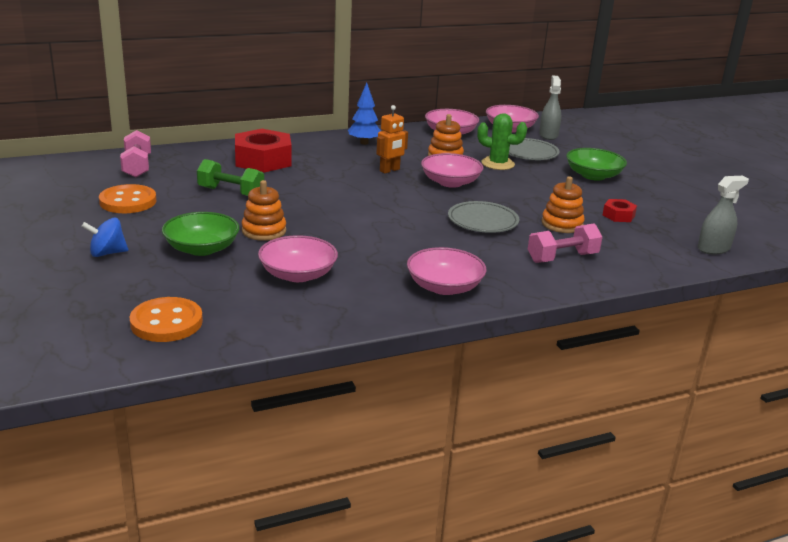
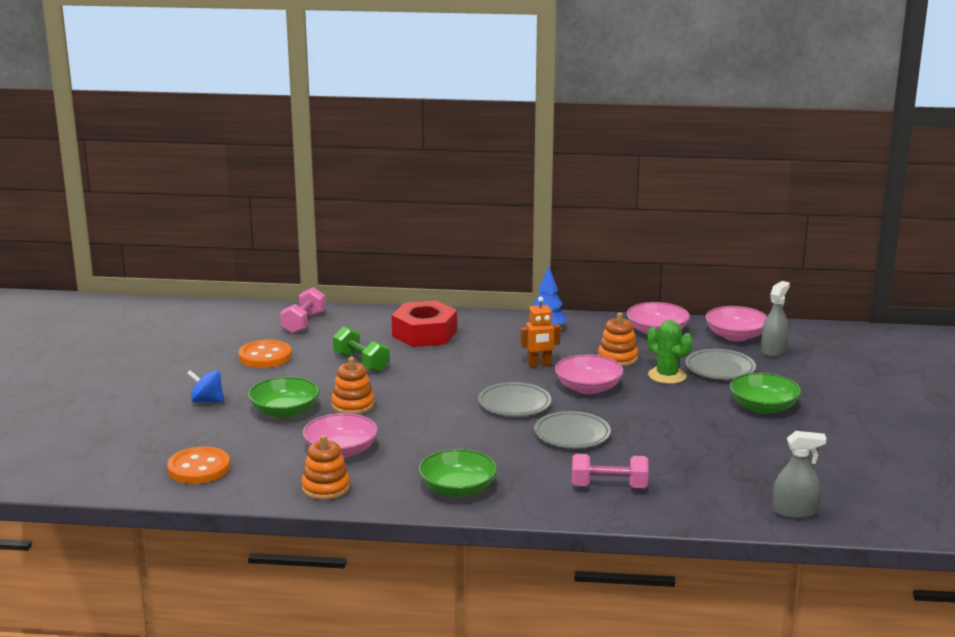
camera: 30 degrees right, 5 degrees down
(407, 205) = (514, 404): none -> grey plate
(444, 287) = (458, 489): pink bowl -> green bowl
(562, 224) = (654, 453): orange stacking toy -> orange stacking toy (326, 488)
(618, 215) = (731, 456): red nut -> none

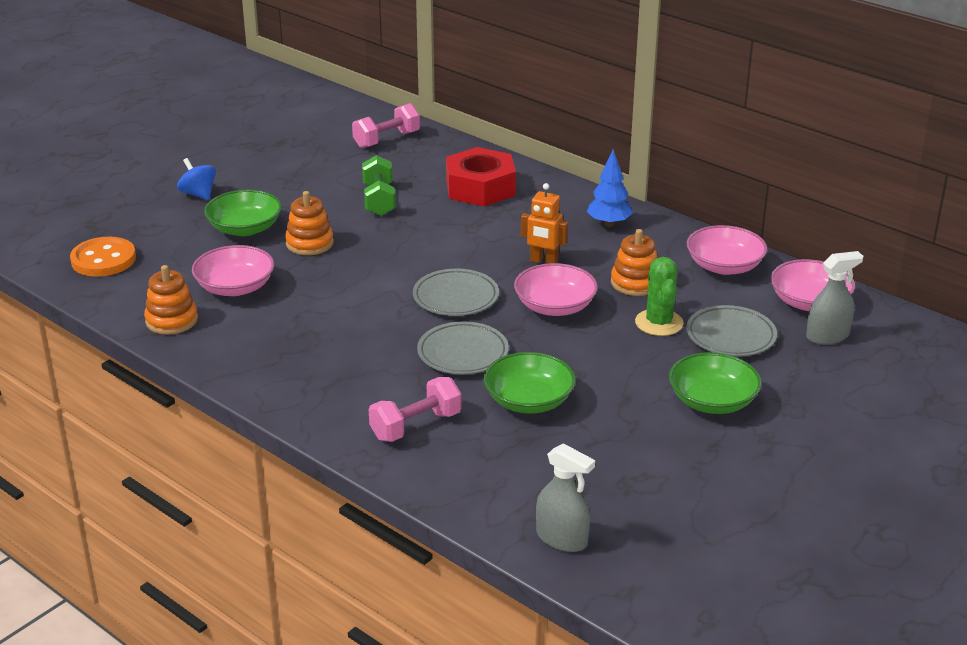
camera: 35 degrees right, 10 degrees up
(265, 356) = (306, 165): orange button -> none
(458, 489) = (277, 369): green bowl -> green bowl (529, 401)
(609, 486) = (416, 426): pink dumbbell -> pink dumbbell turned 75 degrees counterclockwise

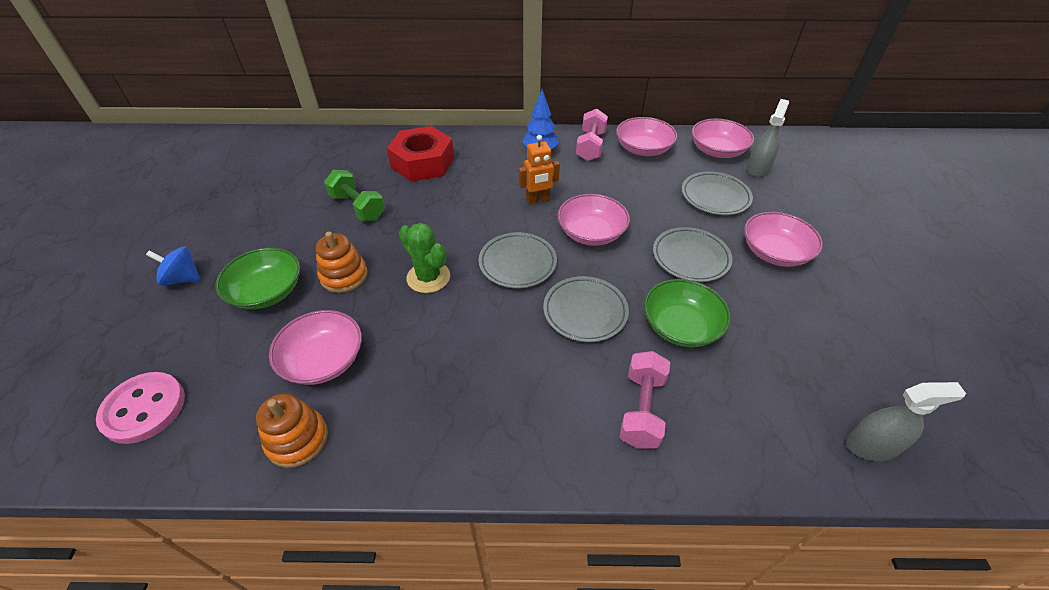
camera: 40 degrees left, 15 degrees up
(103, 259) = (144, 409): orange button -> pink button
(386, 140) = (305, 154): pink dumbbell -> pink dumbbell (590, 146)
(619, 365) = (690, 258): none -> grey plate
(635, 283) = (613, 187): orange stacking toy -> none
(659, 323) = (666, 210): green cactus -> green cactus (428, 277)
(712, 401) = (774, 252): green bowl -> pink bowl

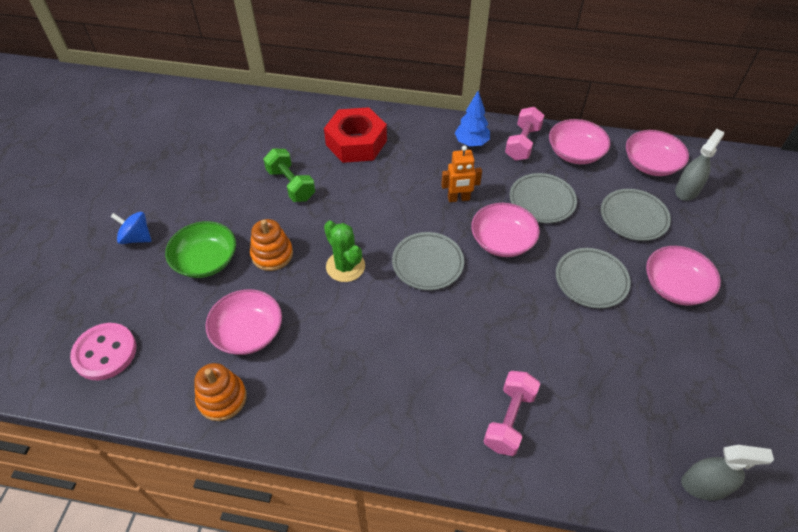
camera: 10 degrees right, 5 degrees up
(585, 312) = (479, 321): grey plate -> grey plate (542, 201)
(681, 326) = (564, 348): green bowl -> none

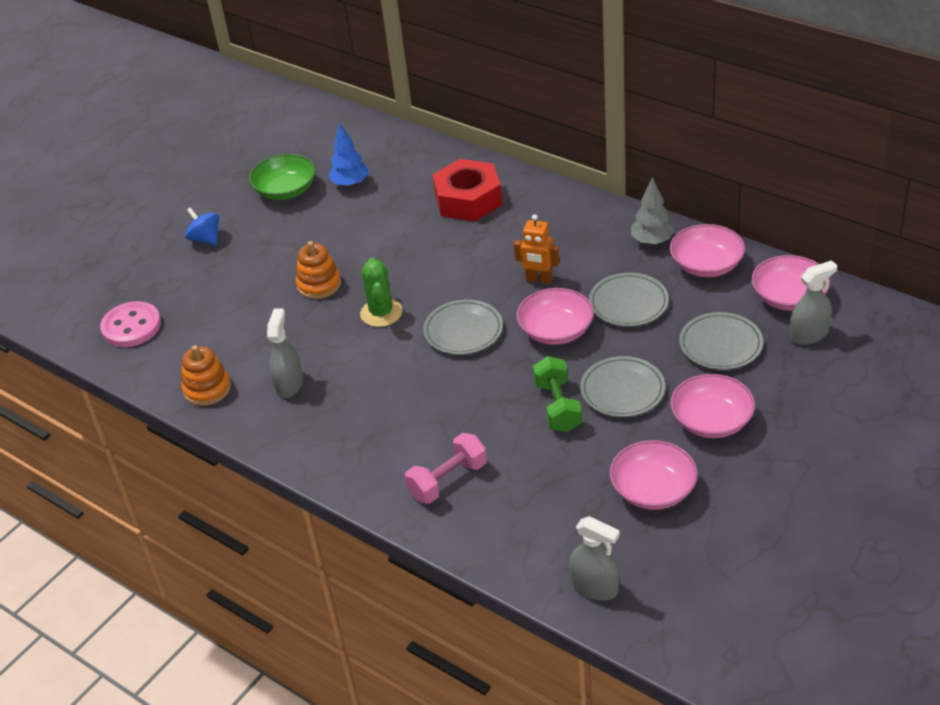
camera: 30 degrees right, 10 degrees down
(206, 260) = (256, 274): green bowl -> green bowl (285, 190)
(248, 332) = (259, 344): pink bowl -> pink bowl (653, 490)
(291, 185) = (375, 225): green dumbbell -> green dumbbell (558, 406)
(302, 366) = (289, 384): none -> grey spray bottle
(471, 143) = (593, 228): blue tree -> blue tree (350, 184)
(522, 143) = (652, 241): pink dumbbell -> grey tree

